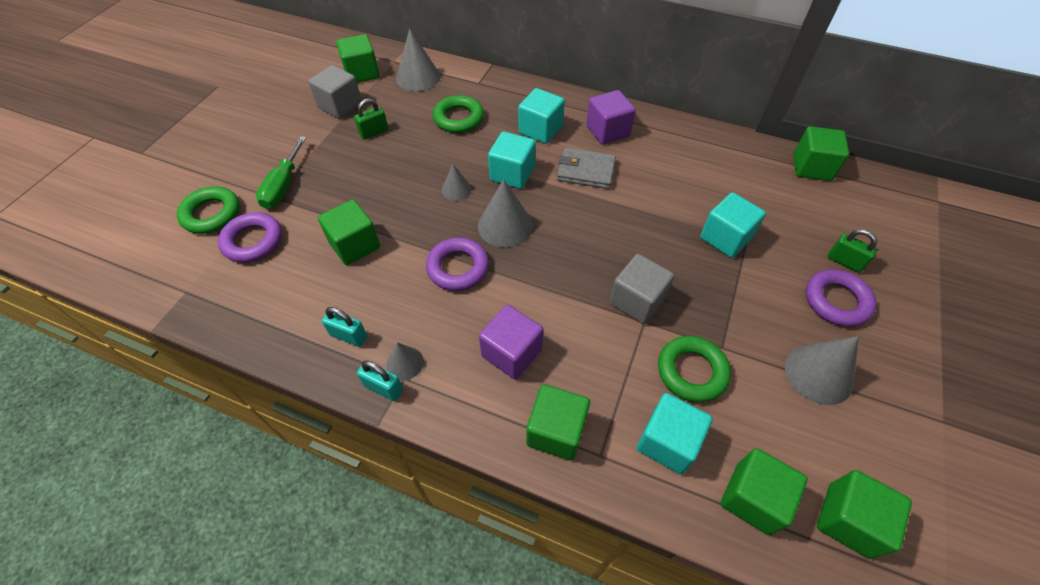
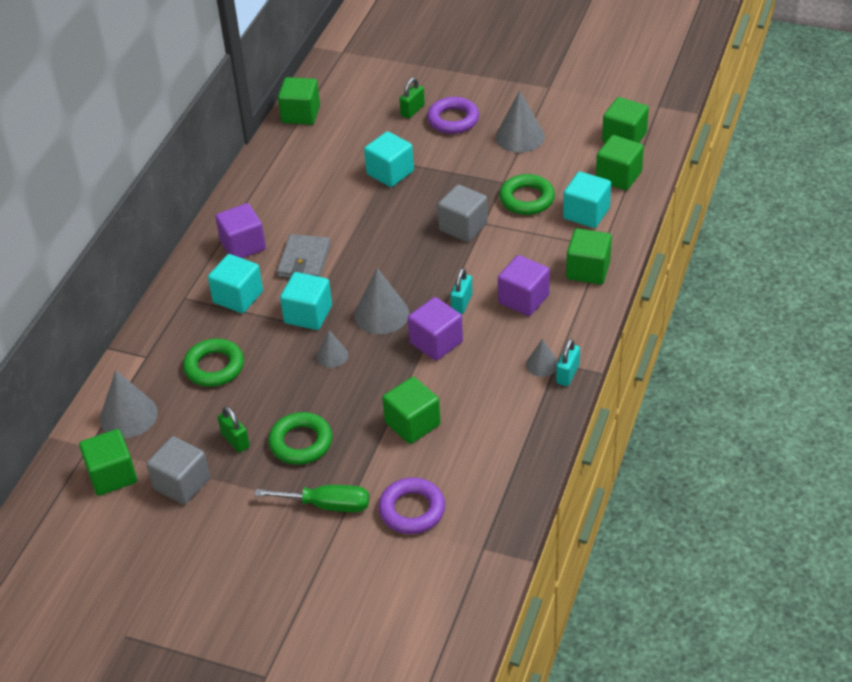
camera: 90 degrees left, 10 degrees down
(211, 214) = (373, 560): green ring -> green ring (301, 442)
(349, 336) = (520, 407): turquoise padlock -> turquoise padlock (462, 303)
(458, 268) = (436, 342): purple ring -> purple cube

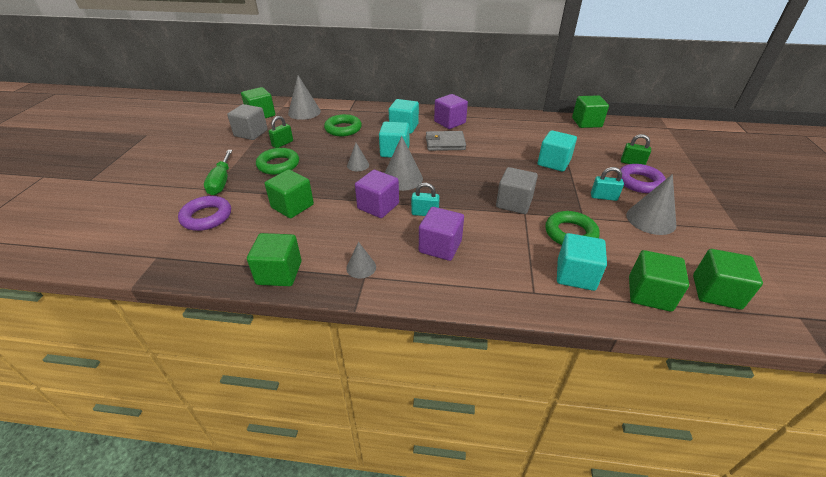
camera: 75 degrees right, 5 degrees down
(567, 374) = (350, 285): turquoise padlock -> turquoise padlock (603, 197)
(588, 270) = (495, 285): green cube -> green cube (279, 273)

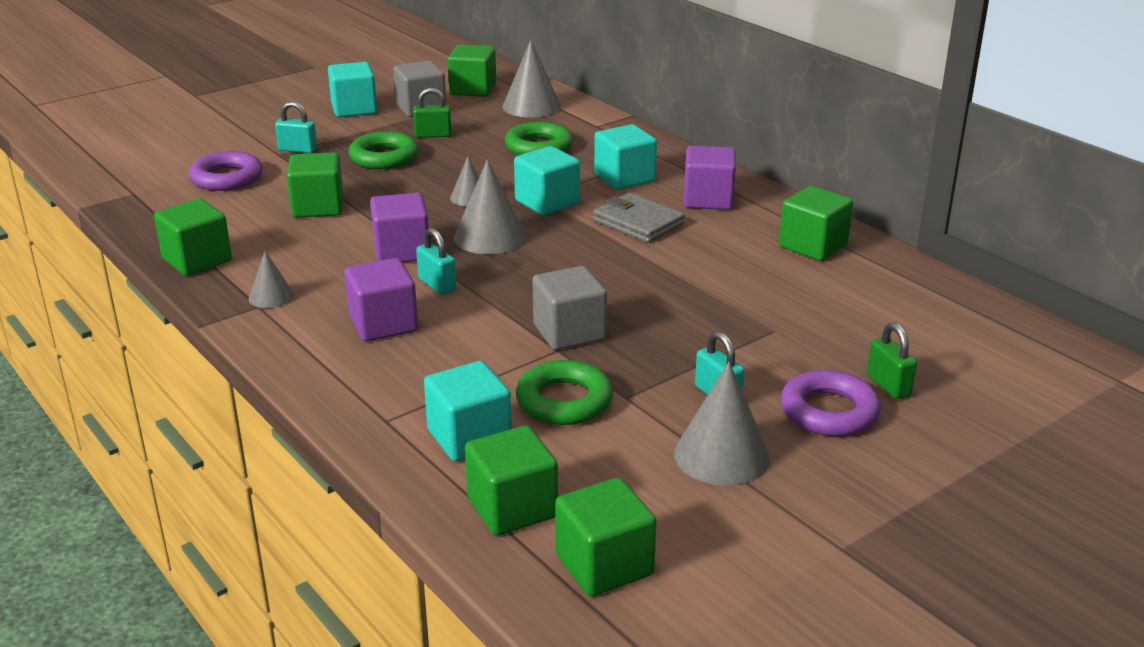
camera: 45 degrees right, 10 degrees down
(221, 182) = (298, 149): green screwdriver -> turquoise padlock
(553, 163) = (747, 320): turquoise cube -> turquoise cube (354, 109)
(586, 122) = (956, 299): green cube -> green cube (813, 246)

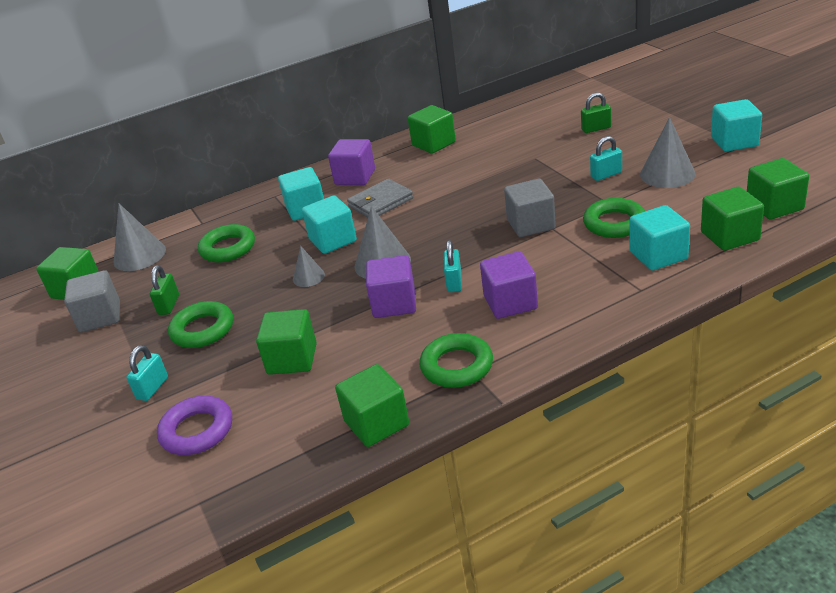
camera: 75 degrees left, 5 degrees up
(271, 296) = (457, 366): grey cone -> green ring
(354, 109) = (71, 360): turquoise cube -> turquoise cube (734, 142)
(437, 285) = (454, 282): turquoise padlock -> turquoise padlock turned 60 degrees counterclockwise
(829, 411) = (622, 144): purple ring -> none

